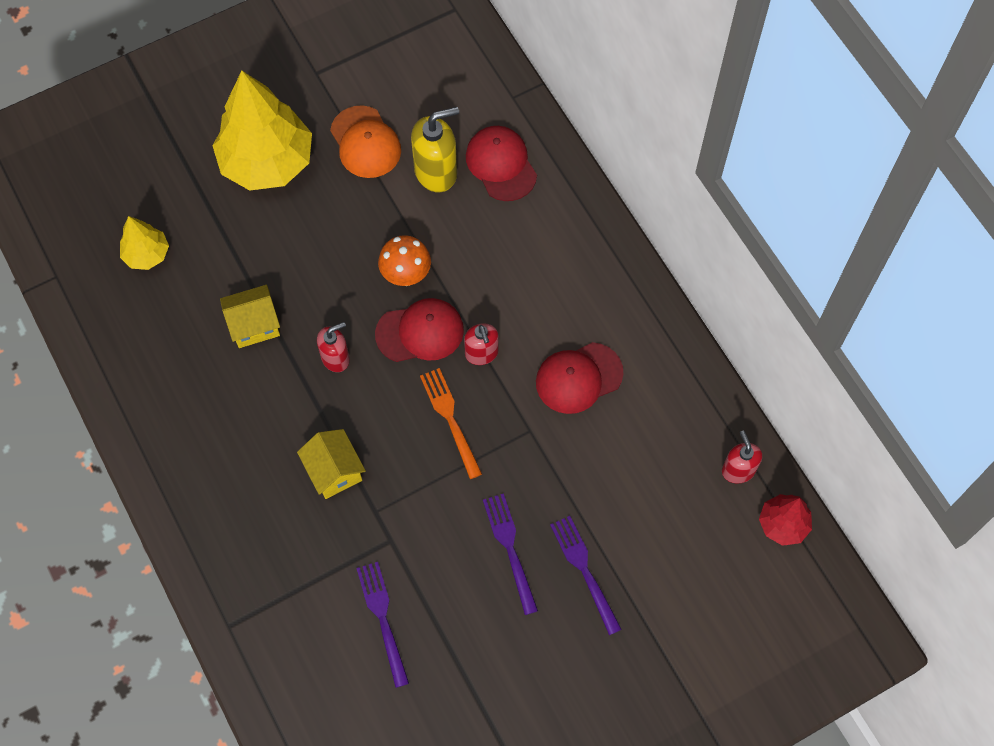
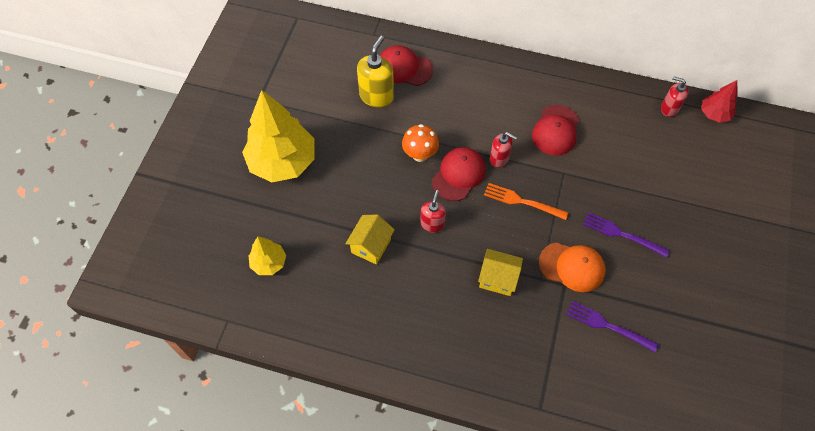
camera: 45 degrees left, 5 degrees down
(365, 142) = (324, 111): orange cap -> orange cap (572, 267)
(584, 570) = (664, 212): purple fork -> none

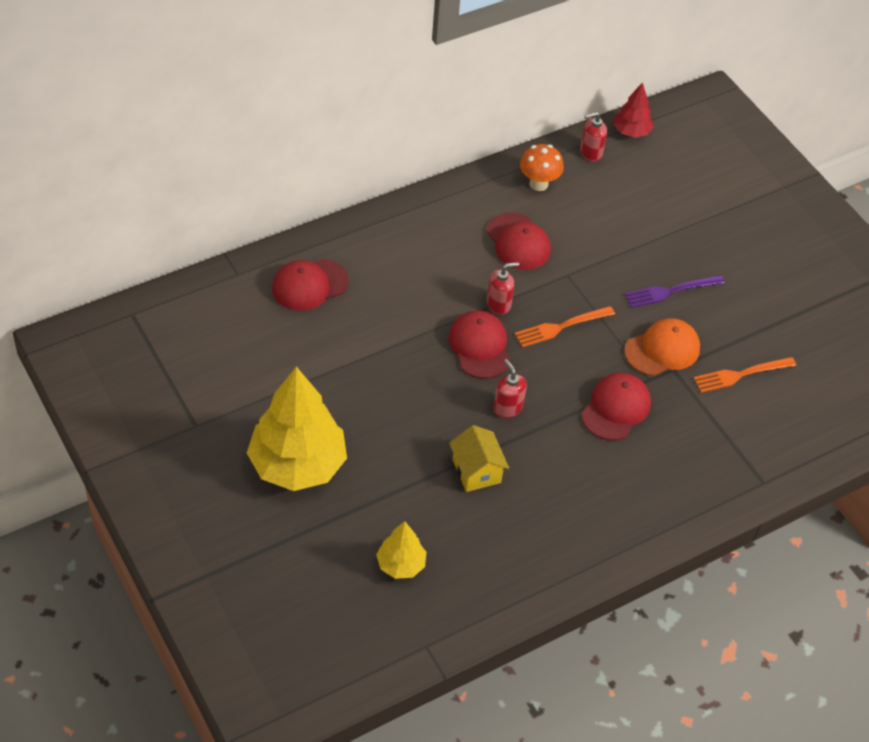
camera: 50 degrees left, 10 degrees down
(376, 96) = (315, 332): yellow soap dispenser -> none
(420, 155) = (423, 355): orange mushroom -> orange mushroom (538, 184)
(498, 278) = (616, 408): yellow house -> red cap
(608, 326) = (741, 375): purple fork -> orange fork

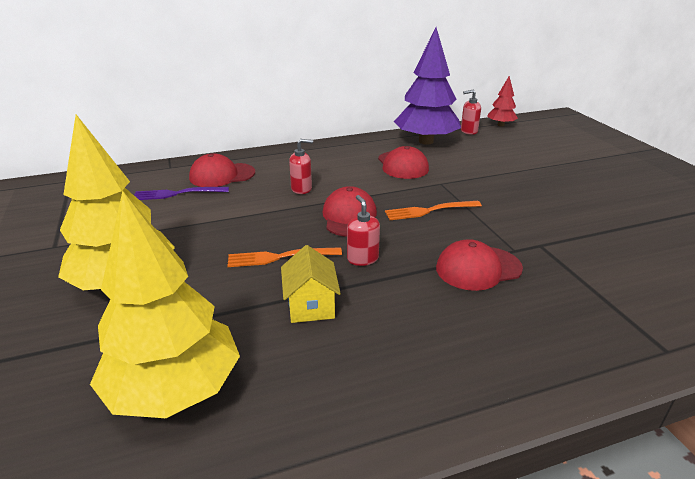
camera: 15 degrees right, 20 degrees down
(401, 564) = (175, 390): yellow tree -> yellow tree, size x2.05
(498, 304) = (375, 194): red soap dispenser -> red soap dispenser (301, 189)
(538, 184) = (426, 141): orange mushroom -> purple tree
(616, 408) = (478, 268): red cap -> red cap turned 150 degrees counterclockwise
(662, 350) = (528, 231): orange cap -> none
(671, 291) = (535, 197): purple fork -> purple fork (177, 194)
(741, 375) = (615, 254): orange fork -> orange fork (280, 257)

